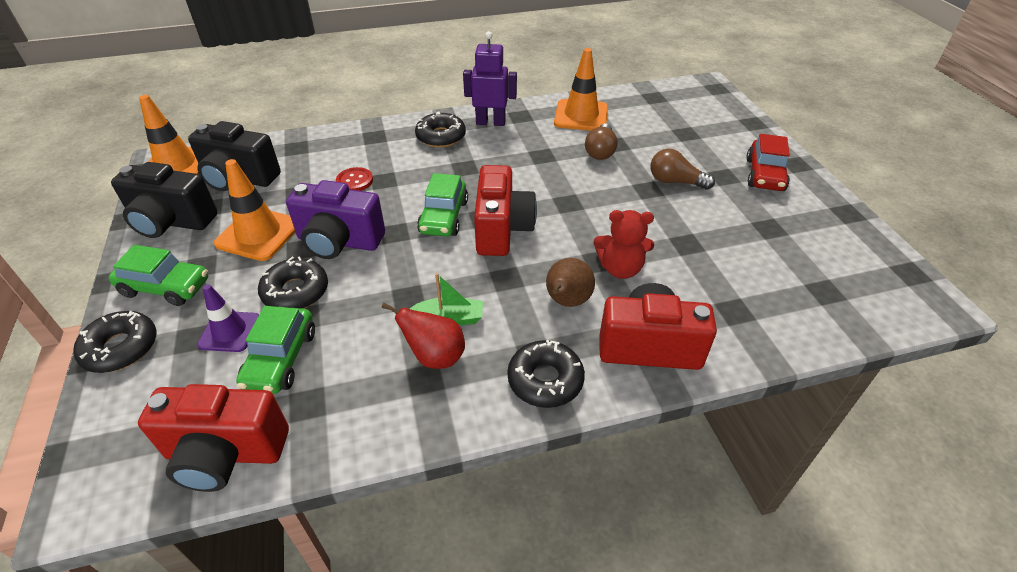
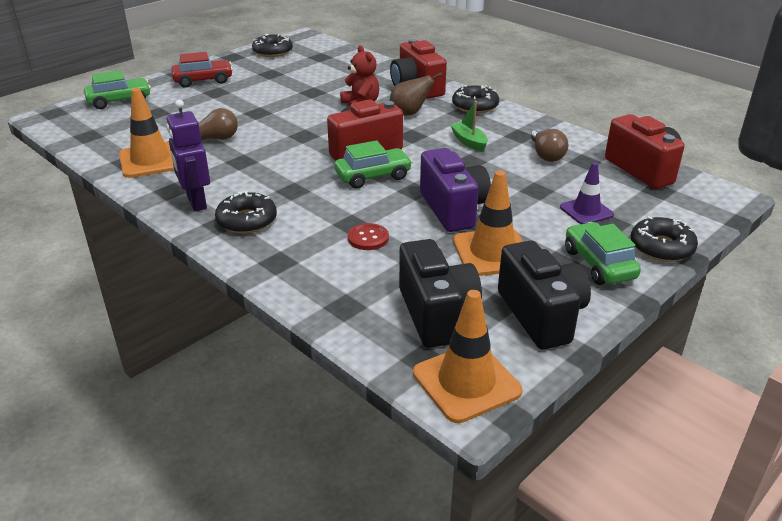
camera: 120 degrees left, 10 degrees down
(281, 359) = (574, 182): green car -> green car (119, 101)
(296, 292) = (522, 203): black donut -> black donut (272, 52)
(435, 357) = (502, 137): red pear -> none
(675, 182) = (238, 105): brown light bulb -> brown light bulb (546, 155)

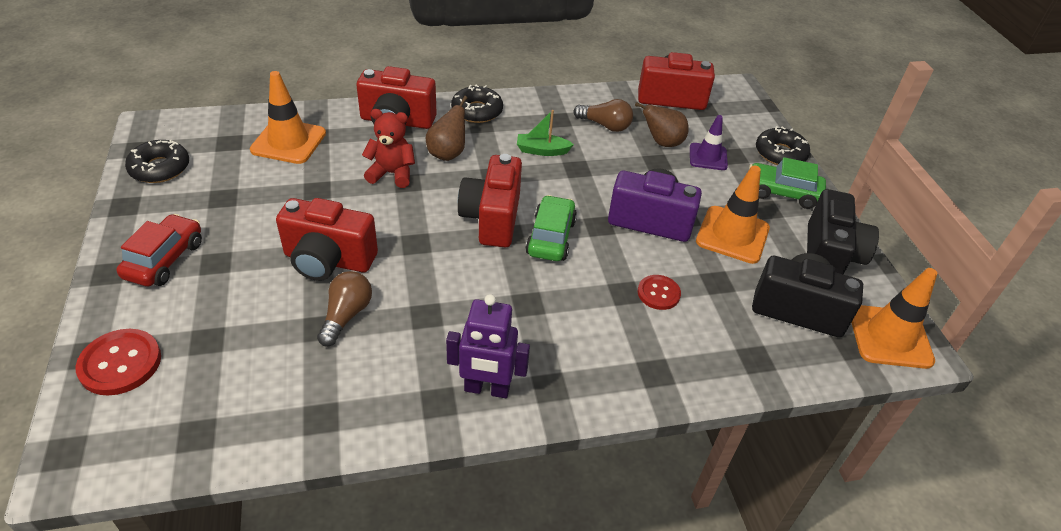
camera: 60 degrees left, 10 degrees up
(119, 101) = (120, 363): green car -> red button
(150, 160) = (343, 393): orange traffic cone -> orange traffic cone (288, 142)
(247, 220) = (561, 363): black donut -> none
(254, 117) = (328, 260): none -> red camera
(541, 315) = (829, 256): black camera -> black camera turned 90 degrees clockwise
(567, 185) = (662, 143): none -> brown pear

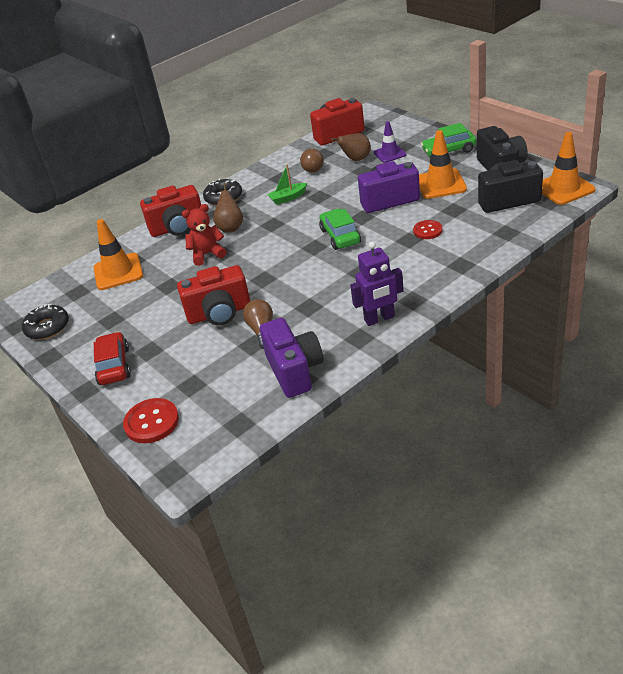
camera: 20 degrees left, 5 degrees down
(325, 399) = (294, 371): none -> purple camera
(492, 218) = (295, 245): red camera -> none
(605, 125) = (312, 167): brown light bulb -> brown light bulb turned 90 degrees clockwise
(780, 154) = (429, 132): black donut -> none

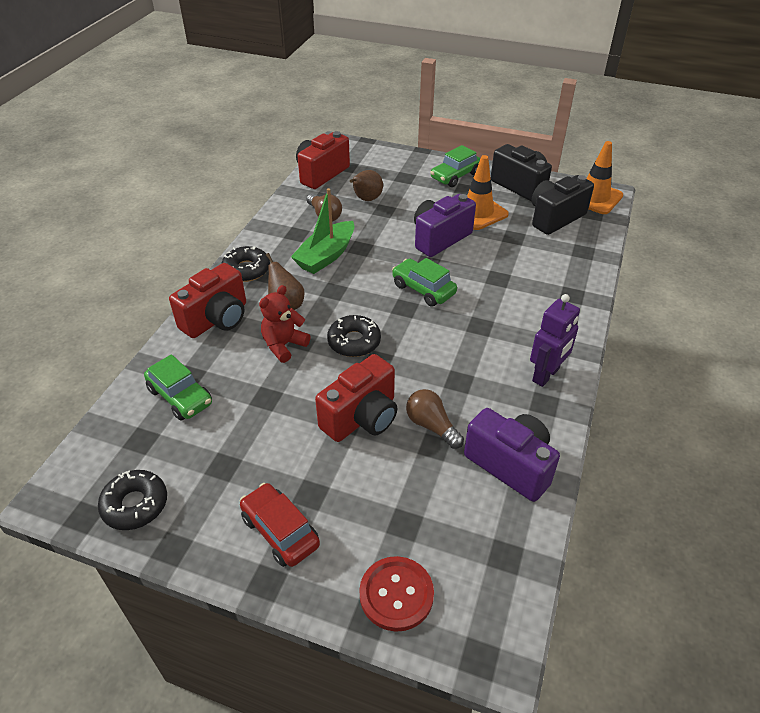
camera: 35 degrees left, 5 degrees up
(118, 272) = (180, 397): orange traffic cone -> green car
(256, 262) = (354, 342): none -> black donut
(288, 198) = (326, 256): green boat -> green boat, size x1.71
(390, 154) = (397, 187): purple traffic cone -> none
(427, 230) = (508, 264): red button -> none

